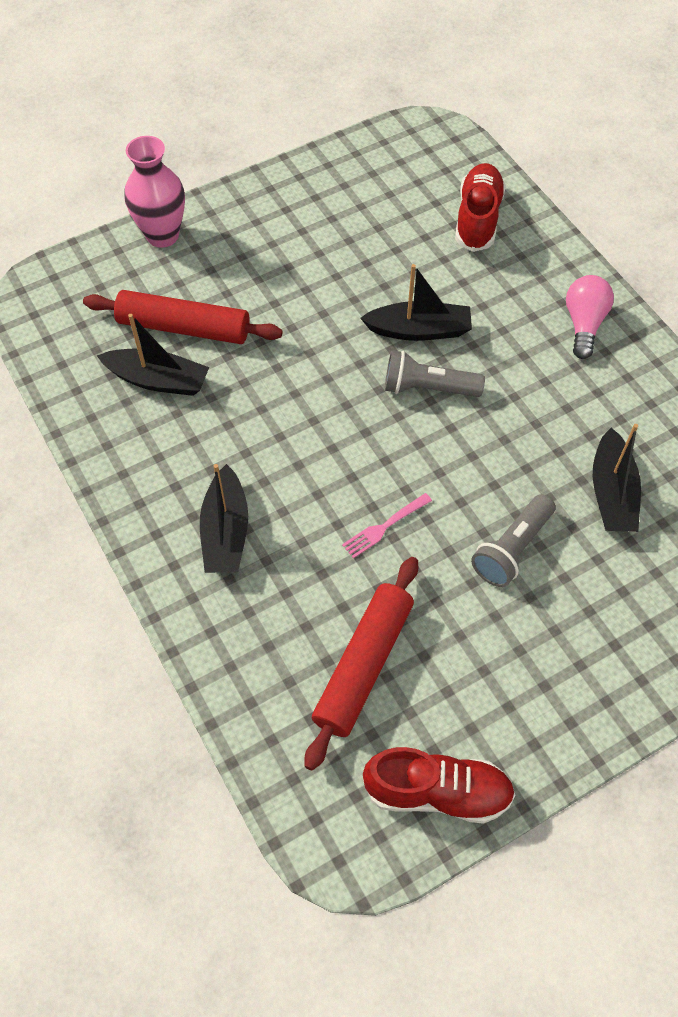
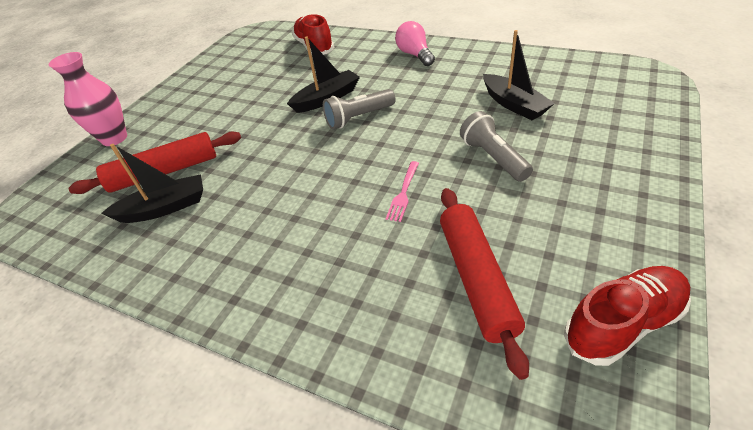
camera: 30 degrees left, 15 degrees down
(225, 532) = (291, 263): black boat -> none
(512, 549) = (493, 158): grey flashlight -> grey flashlight turned 150 degrees clockwise

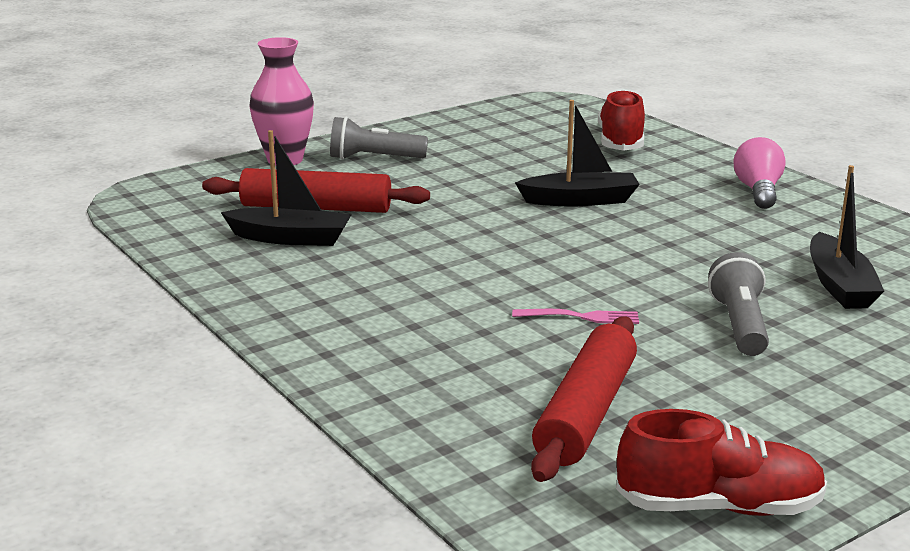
camera: 25 degrees right, 20 degrees down
(358, 118) = (601, 232): grey flashlight -> grey flashlight (374, 158)
(403, 193) = (581, 317): pink fork -> pink fork turned 135 degrees counterclockwise

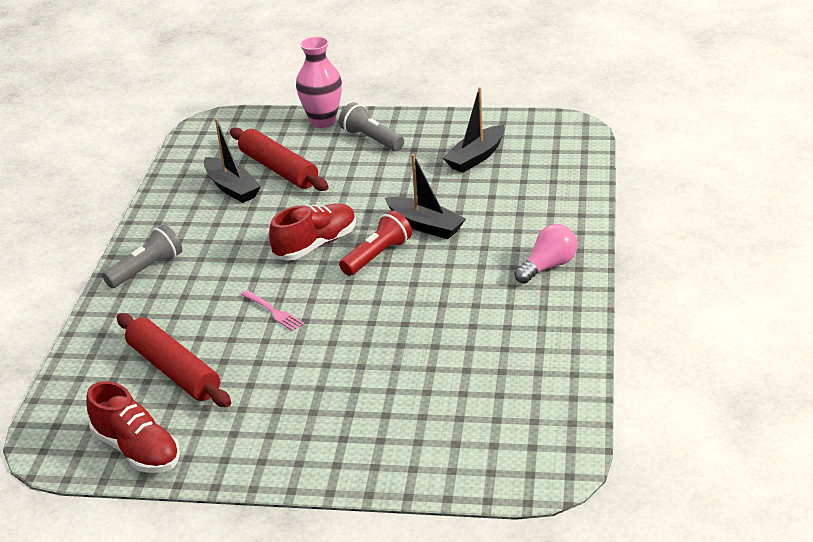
camera: 45 degrees right, 10 degrees up
(586, 236) = (377, 256): none -> red flashlight
(586, 413) = (174, 370): red rolling pin -> red rolling pin turned 75 degrees clockwise
(621, 141) = (544, 184): red shoe -> red shoe (316, 245)
(739, 325) = (339, 359): grey flashlight -> grey flashlight (147, 269)
(839, 285) = (446, 362): black boat -> black boat (476, 157)

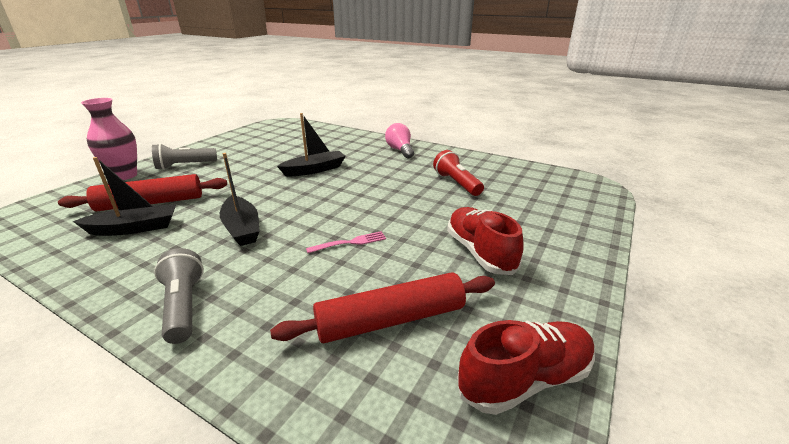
camera: 70 degrees left, 5 degrees down
(316, 245) = (281, 208): red shoe -> red shoe (480, 252)
(377, 256) = (328, 189): red flashlight -> red flashlight (456, 183)
(476, 157) = (265, 145): black boat -> black boat (242, 228)

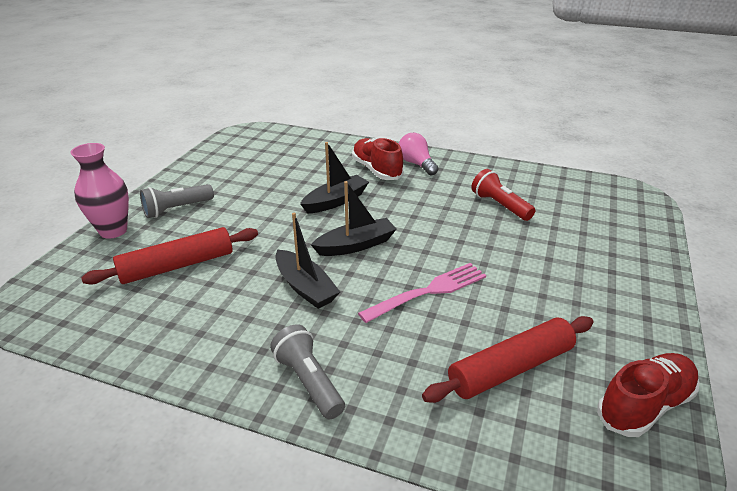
camera: 10 degrees left, 5 degrees up
(134, 228) = (185, 300): black boat -> black boat (356, 245)
(350, 242) = (428, 291): pink fork -> pink fork, size x1.74
(480, 252) = (558, 288): red shoe -> red shoe (376, 170)

